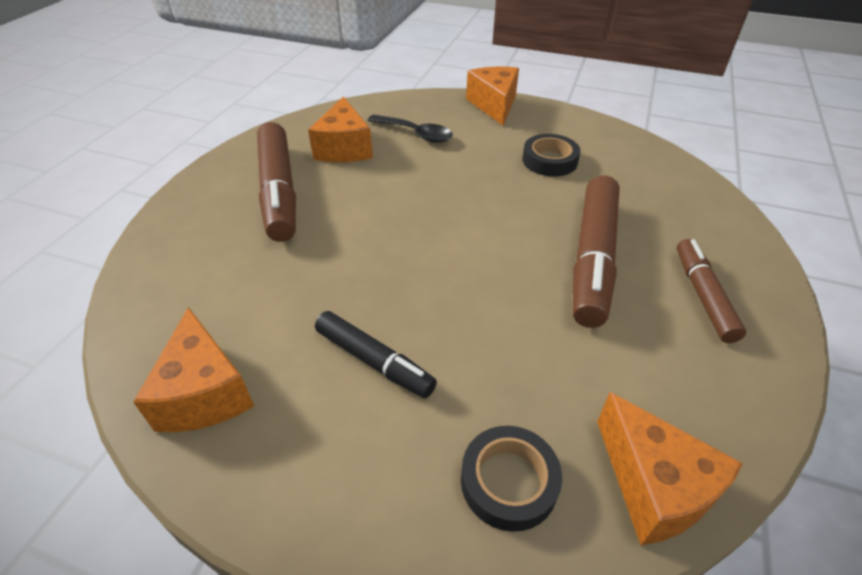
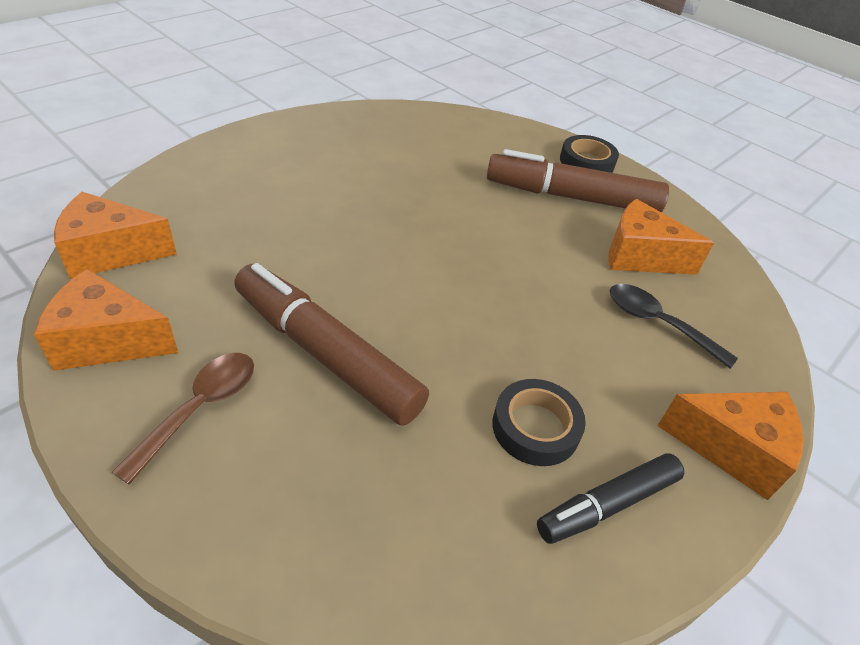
camera: 110 degrees right, 0 degrees up
(204, 393) = (364, 126): orange cheese -> orange cheese (108, 341)
(374, 361) = (329, 184): black marker -> black marker (607, 505)
(416, 134) = (657, 323): black spoon -> black spoon turned 75 degrees clockwise
(509, 481) = (188, 200): black tape -> black tape (587, 162)
(703, 295) = (200, 408): brown marker -> brown spoon

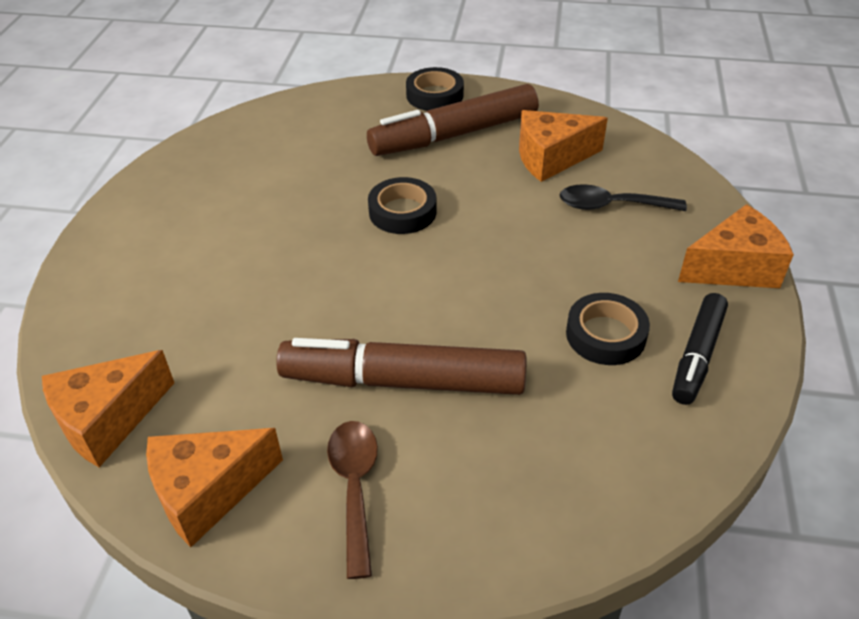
camera: 30 degrees left, 0 degrees up
(467, 230) = (402, 212): none -> black tape

